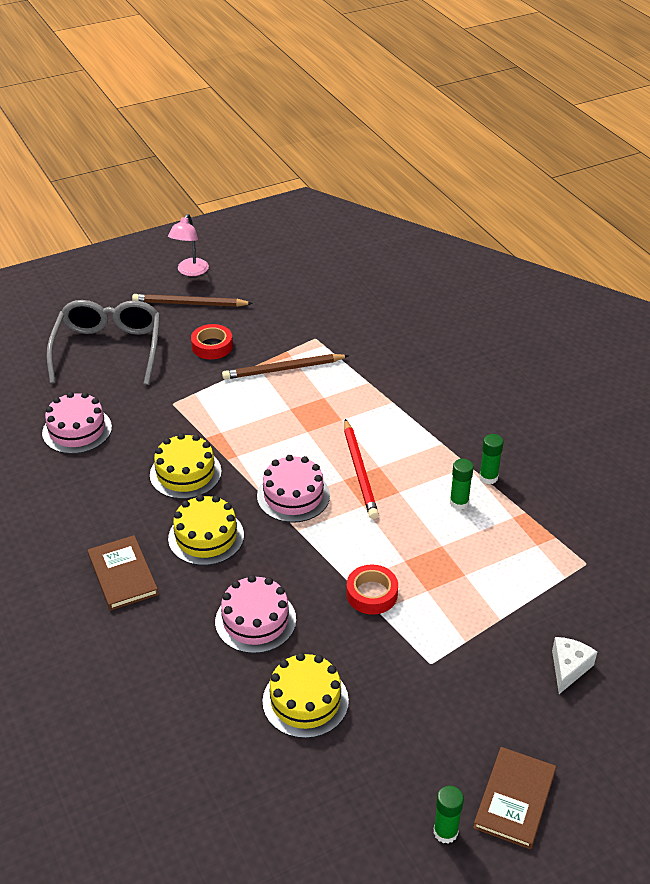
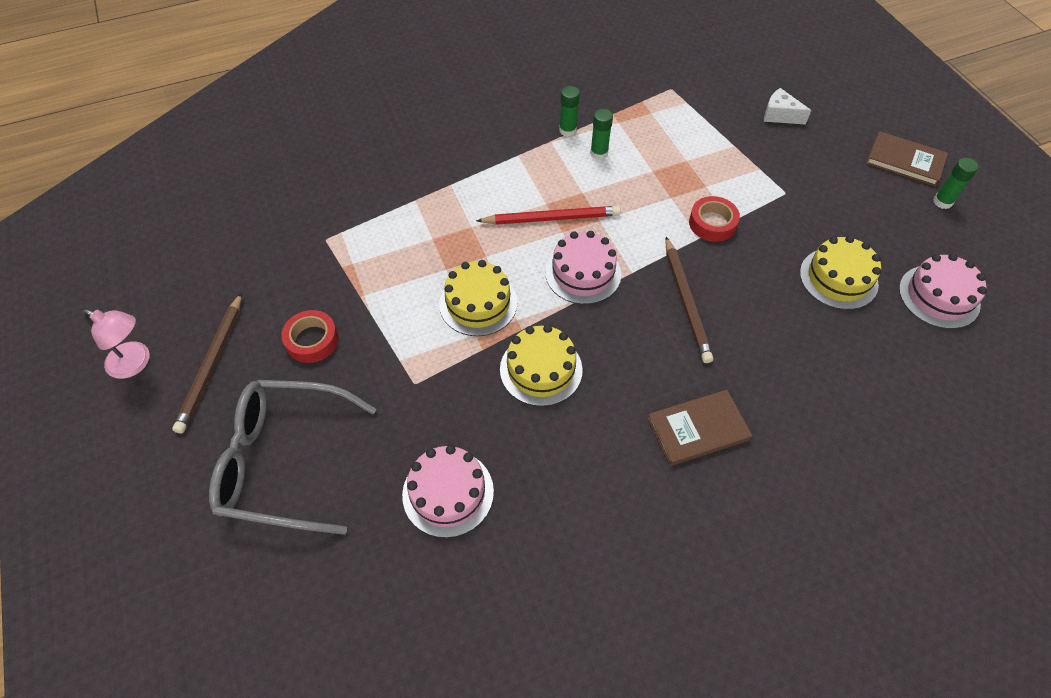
camera: 85 degrees left, 15 degrees up
(206, 537) = (640, 350): yellow cake -> yellow cake (478, 303)
(255, 620) = (751, 311): pink cake -> pink cake (939, 296)
(283, 369) = (375, 271): brown pencil -> brown pencil (686, 301)

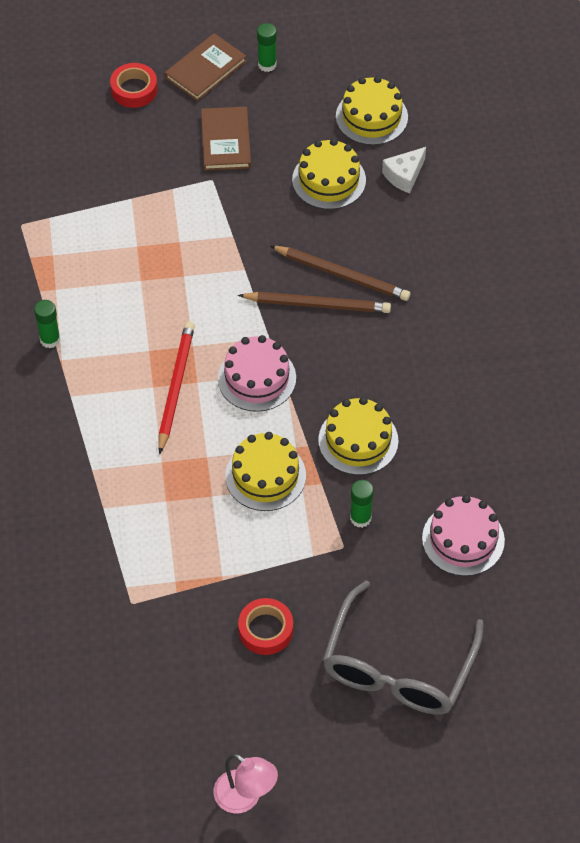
camera: 75 degrees left, 0 degrees up
(135, 363) = (245, 798): pink lamp -> pink lamp turned 90 degrees clockwise
(212, 364) = (268, 724): brown pencil -> brown pencil (342, 275)
(599, 153) = (97, 320): green glue stick -> green glue stick (360, 518)
(698, 429) = (452, 339): brown book -> brown book (225, 141)
(712, 223) = (230, 253): red tape -> red tape (134, 89)
(780, 115) = (102, 143): white cheese -> white cheese (404, 175)
(939, 296) = (371, 117): pink cake -> yellow cake

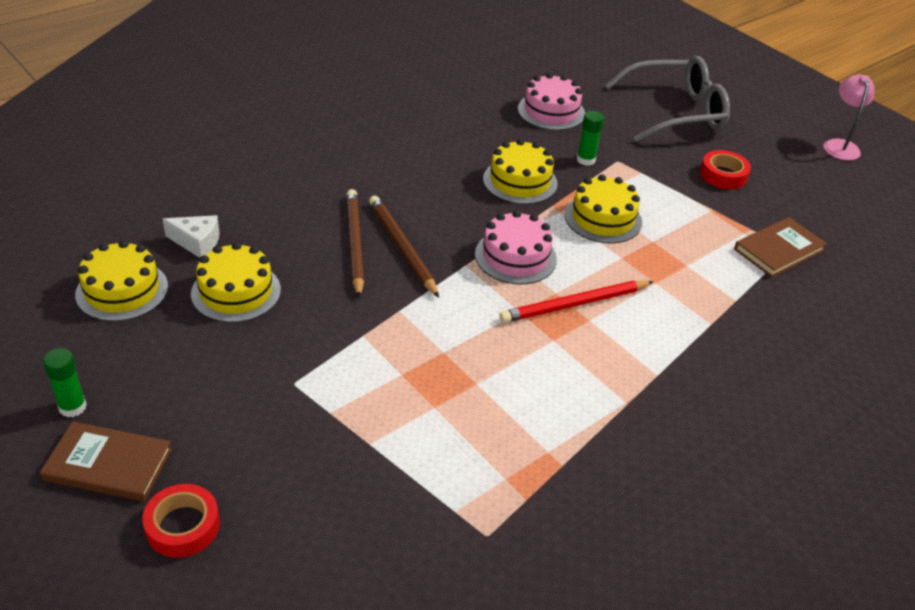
camera: 125 degrees left, 15 degrees down
(50, 339) = (613, 423): green glue stick -> none
(225, 141) = (226, 395): brown book -> brown book (779, 250)

